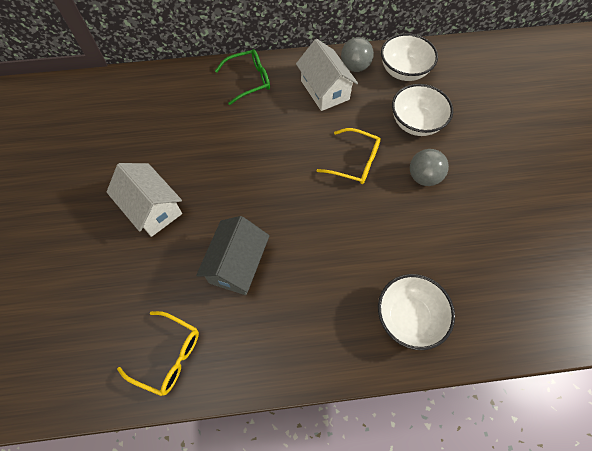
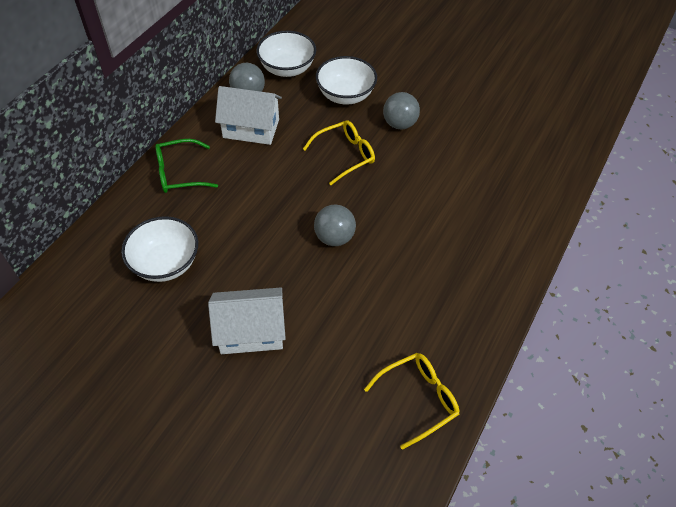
camera: 55 degrees left, 10 degrees down
(237, 265) = (371, 296): grey house -> none
(249, 80) = (179, 173): green glasses -> green glasses turned 120 degrees counterclockwise
(271, 206) = (334, 237): none -> grey ball
(408, 317) = (509, 210): white bowl -> white bowl (166, 263)

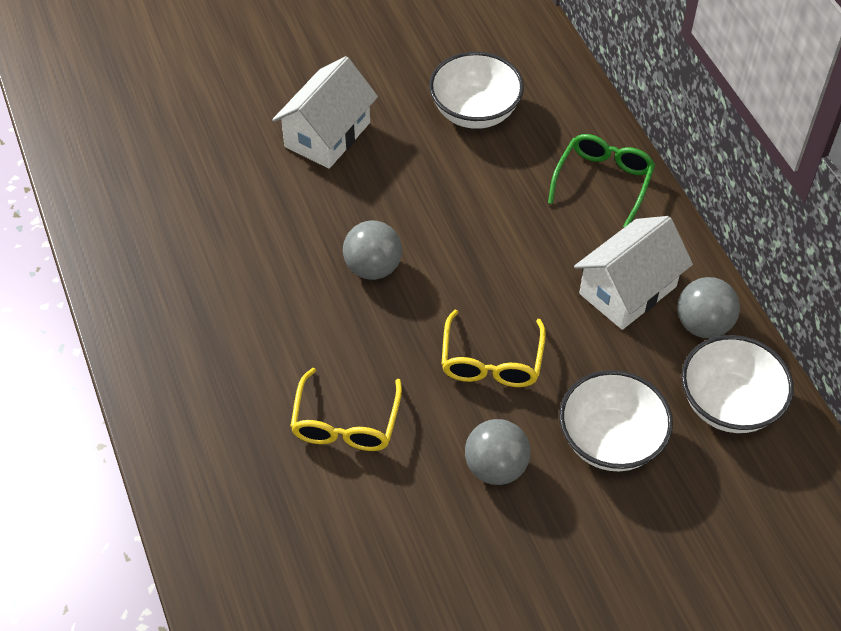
camera: 130 degrees right, 0 degrees up
(418, 399) = (127, 213): yellow glasses -> yellow glasses (345, 423)

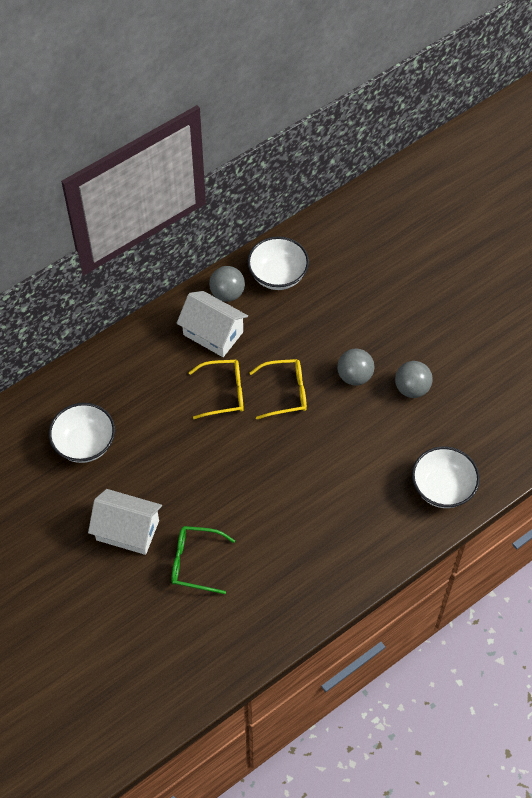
camera: 105 degrees left, 5 degrees up
(345, 423) = (351, 457): yellow glasses -> yellow glasses (224, 393)
(373, 268) = (235, 472): grey ball -> grey ball (412, 388)
(603, 182) = (130, 359): green glasses -> green glasses (195, 562)
(610, 440) = (319, 326): white bowl -> white bowl (442, 488)

